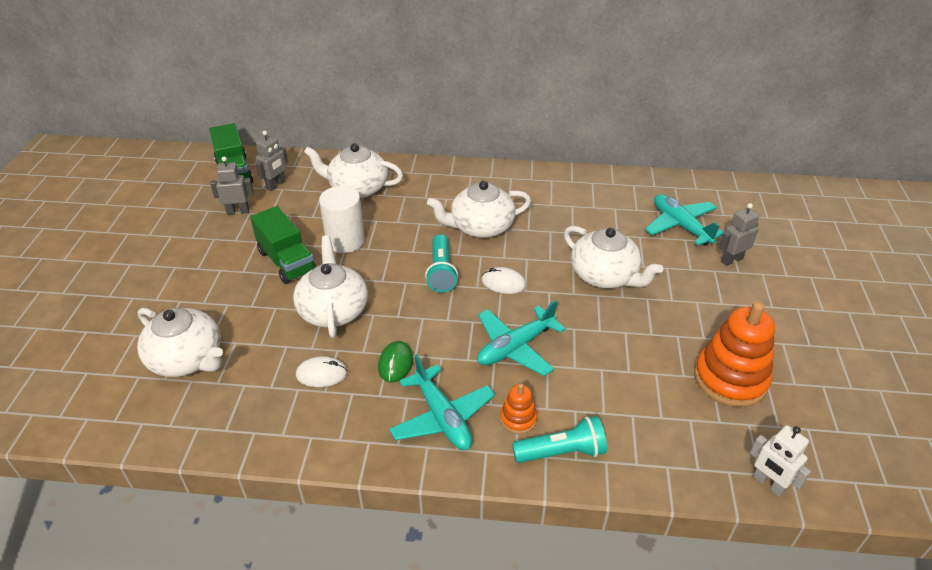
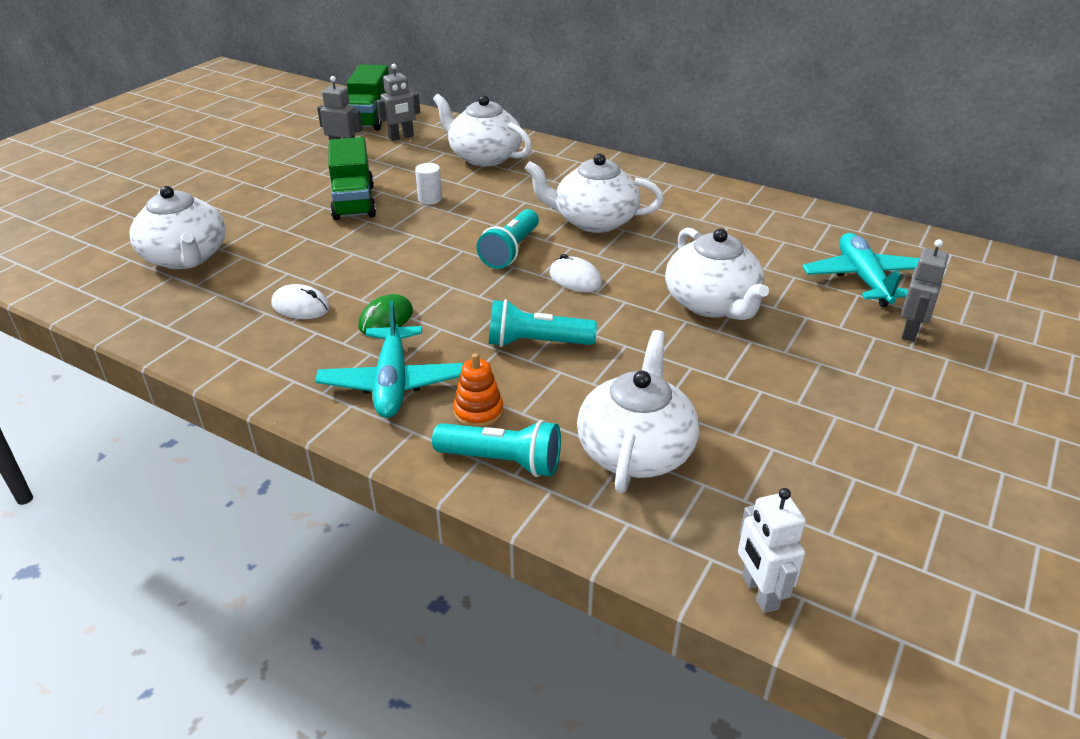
camera: 25 degrees right, 5 degrees down
(333, 310) = (363, 255): white teapot -> white teapot (635, 450)
(345, 241) = (430, 199): white cylinder -> white cylinder, size x0.51
(515, 347) = (536, 343): turquoise plane -> turquoise flashlight
(730, 379) = (800, 458): orange stacking toy -> none
(731, 260) = (910, 332): grey robot -> grey robot turned 120 degrees clockwise

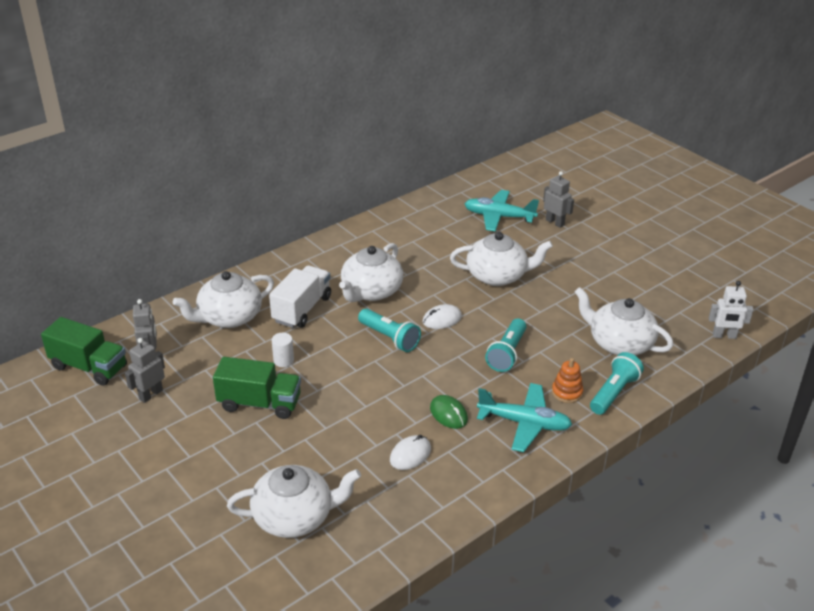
camera: 70 degrees left, 0 degrees up
(526, 189) = (302, 309): none -> white truck

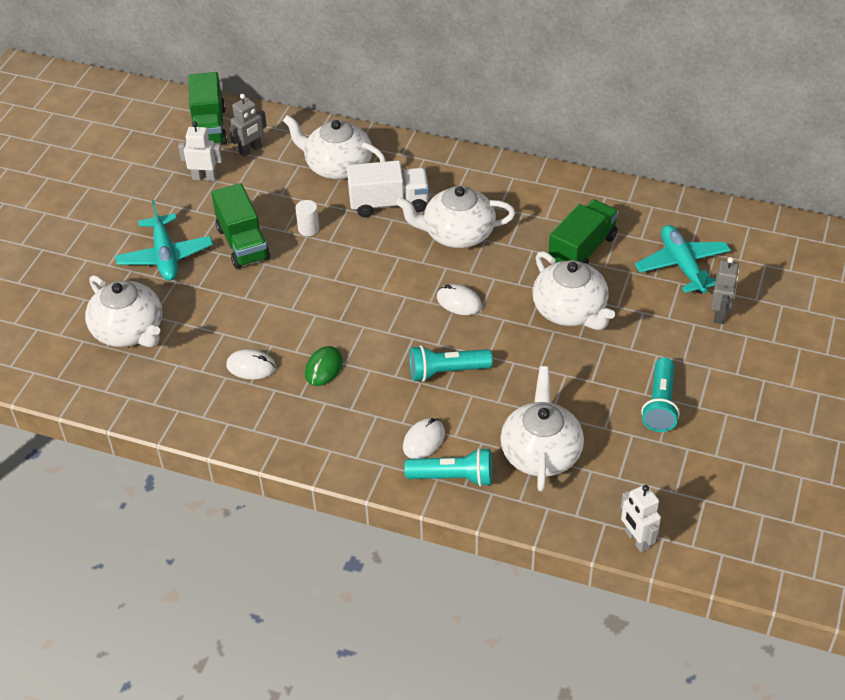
camera: 60 degrees right, 10 degrees up
(150, 394) = (204, 177): grey robot -> white robot
(389, 338) = (398, 280): turquoise flashlight -> turquoise flashlight (660, 405)
(444, 247) = (582, 250): none -> green truck
(524, 423) = (352, 426): turquoise plane -> turquoise plane (165, 256)
(567, 392) = (424, 440): orange stacking toy -> white mouse

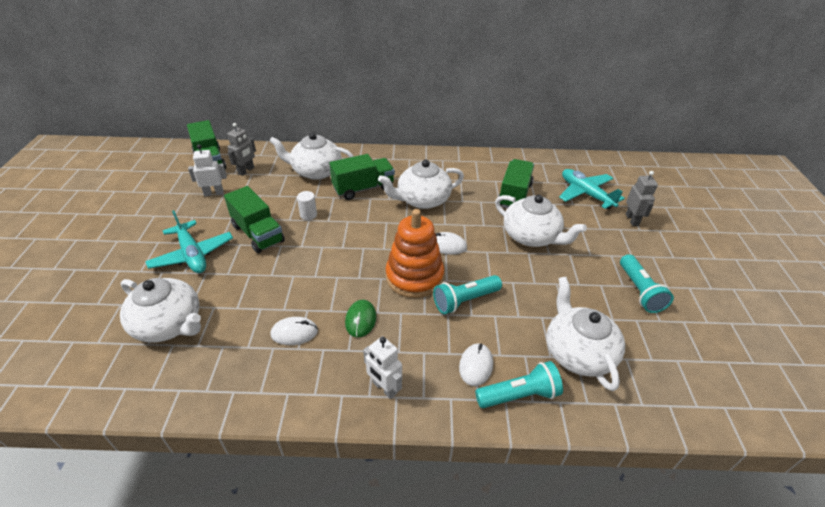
camera: 20 degrees left, 5 degrees down
(389, 203) = (363, 188): white truck -> green truck
(402, 333) = (414, 277): none -> orange stacking toy
(636, 540) = (706, 415): white robot -> white robot (384, 388)

